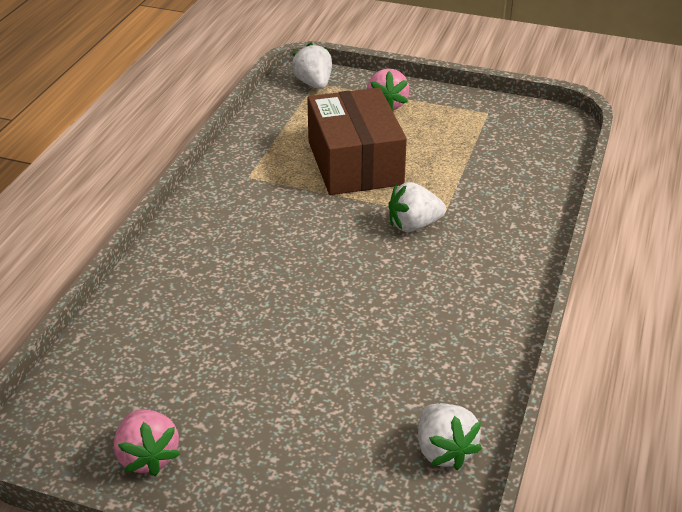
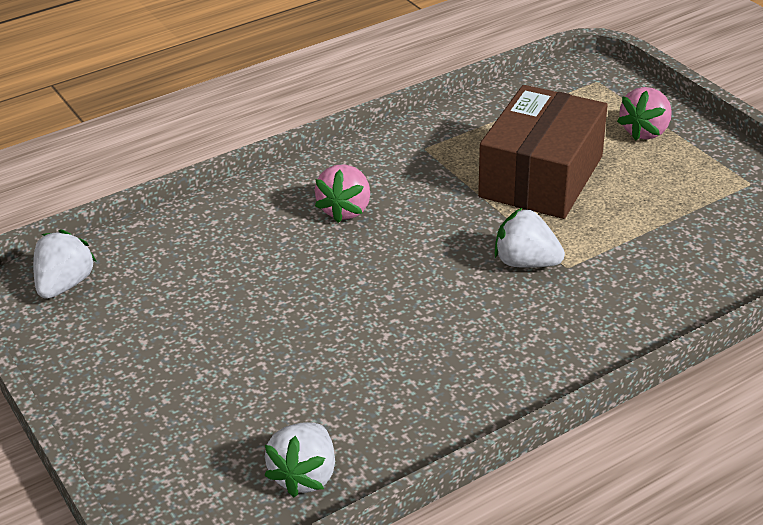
camera: 40 degrees right, 0 degrees up
(148, 457) = (80, 344): pink strawberry -> pink strawberry (345, 210)
(314, 84) = (594, 81): white strawberry -> white strawberry (65, 285)

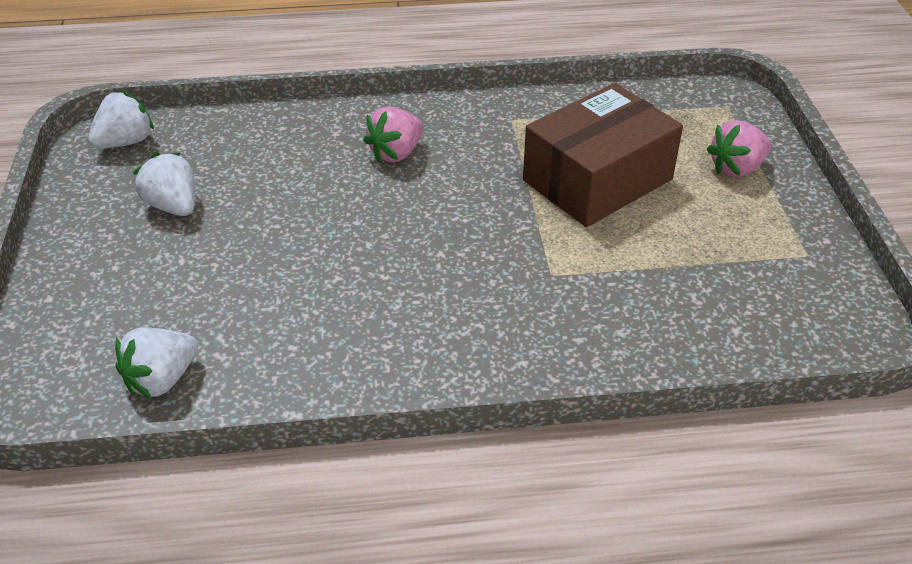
camera: 25 degrees right, 5 degrees up
(526, 262) = (516, 256): white strawberry -> white strawberry (173, 206)

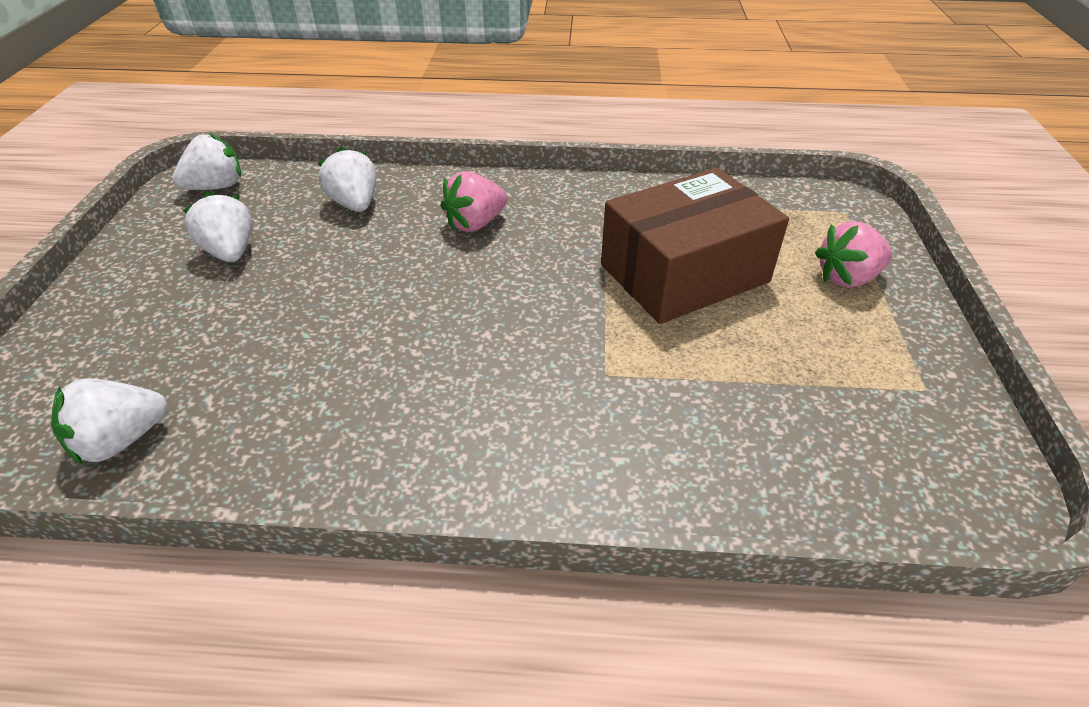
camera: 10 degrees right, 0 degrees up
(273, 145) = (355, 204): none -> white strawberry

